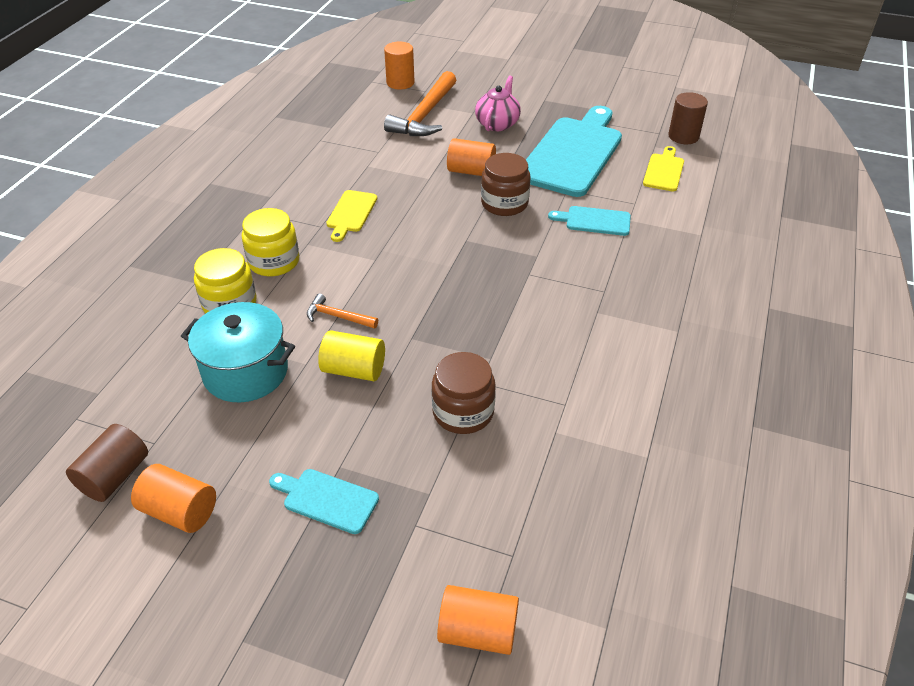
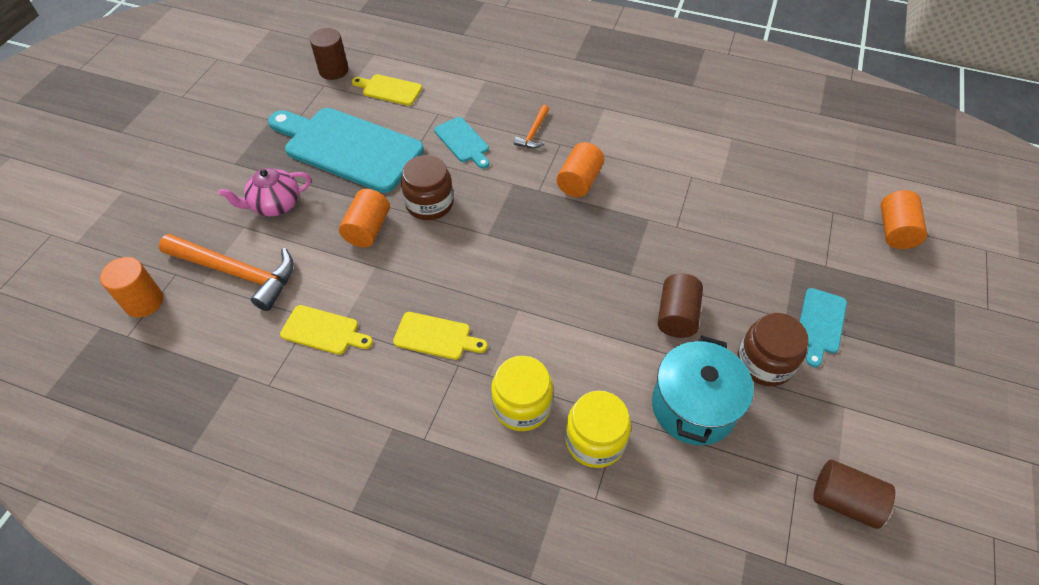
camera: 90 degrees left, 10 degrees up
(180, 511) = (863, 433): orange cylinder -> orange cylinder (579, 181)
(338, 317) = (607, 335): orange hammer -> orange hammer (534, 133)
(354, 370) = (676, 316): yellow cylinder -> brown cylinder
(364, 158) = (323, 331): none -> yellow cutting board
(463, 412) = (711, 237): brown jar -> brown jar (764, 362)
(497, 124) = (275, 205): pink teapot -> pink teapot turned 45 degrees counterclockwise
(594, 221) = (463, 142): turquoise cutting board -> turquoise cutting board turned 45 degrees counterclockwise

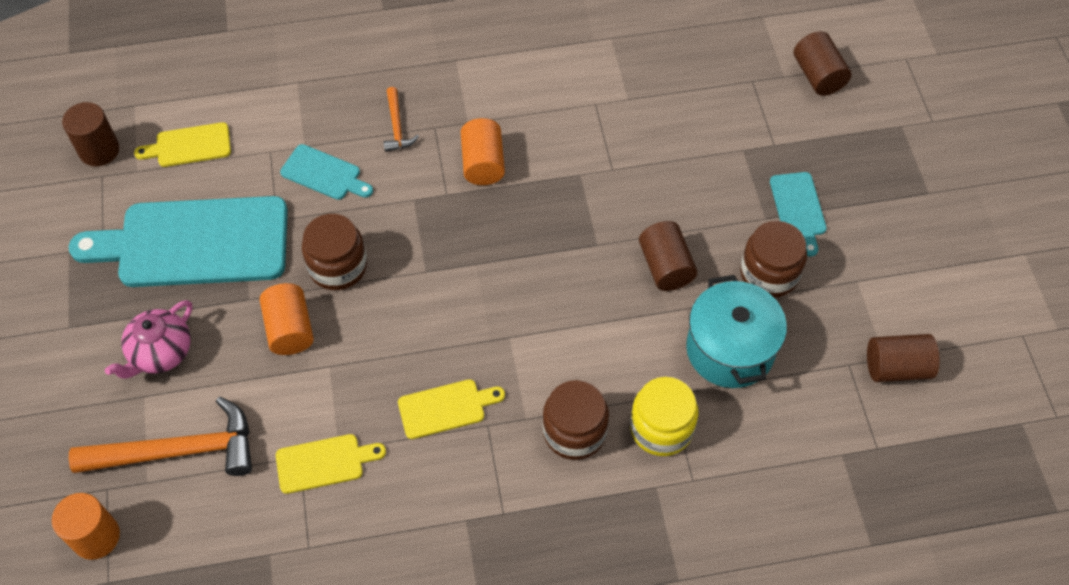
camera: 30 degrees left, 5 degrees up
(522, 405) = (574, 431): yellow jar -> brown jar
(895, 231) = (818, 76): orange cylinder -> brown cylinder

